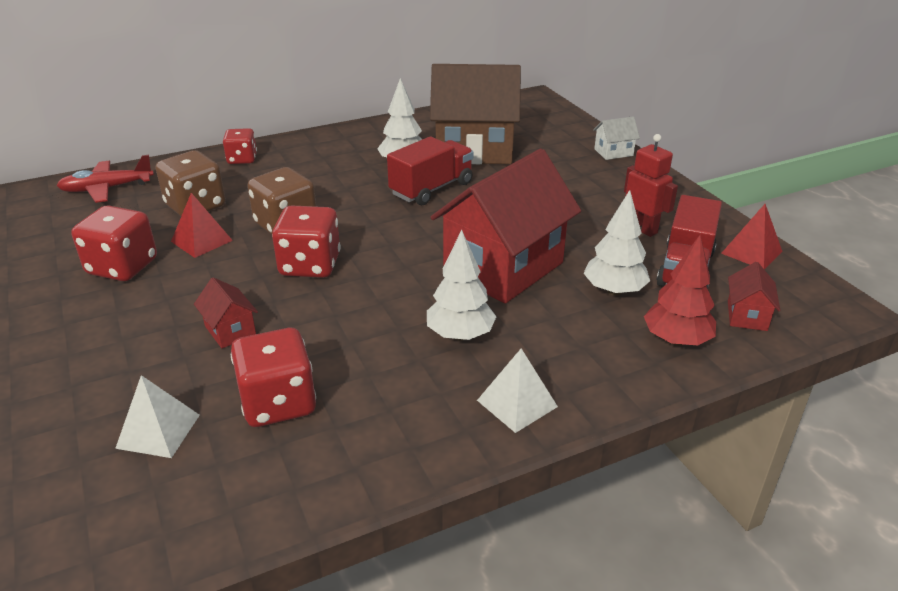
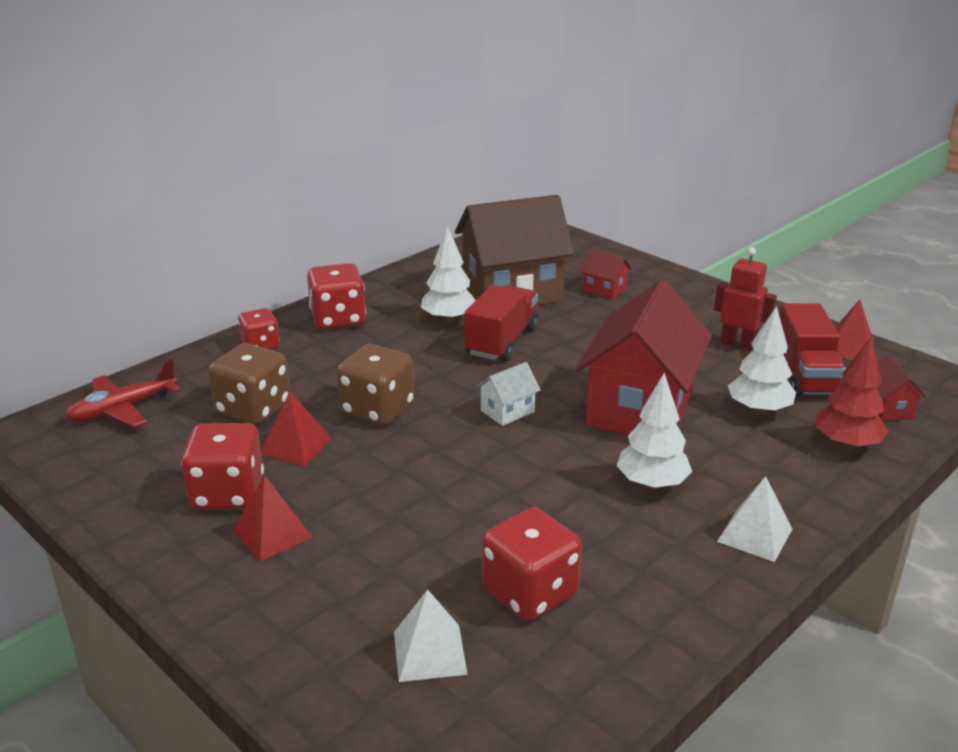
camera: 20 degrees left, 5 degrees down
(126, 305) = (272, 534): none -> red pyramid
(230, 330) = (415, 533): red house -> red house (604, 290)
(310, 265) = (441, 447): red dice -> red dice (338, 319)
(613, 152) = (653, 272): white house -> white house (507, 411)

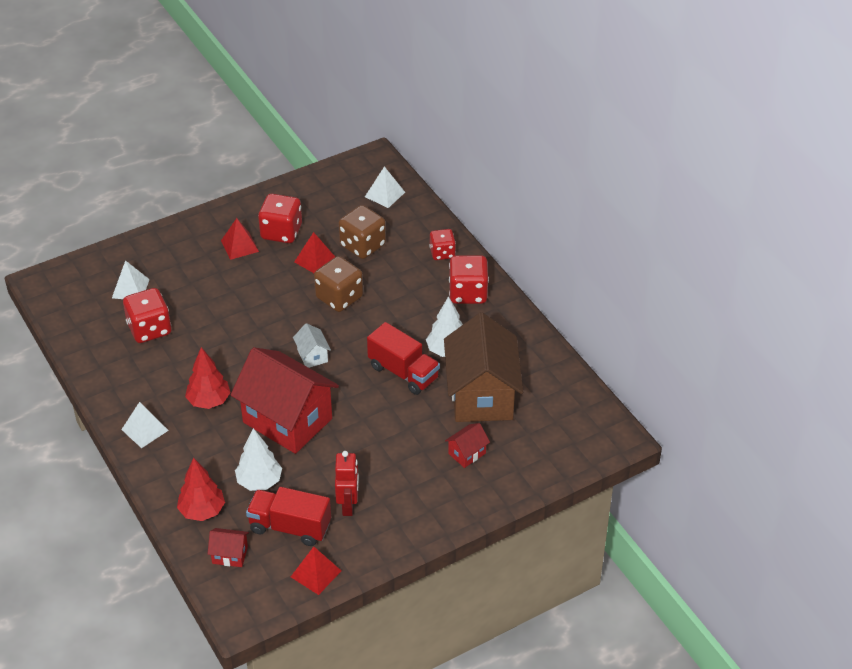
camera: 105 degrees right, 15 degrees up
(123, 409) = (385, 194): red plane -> white pyramid
(652, 484) = (209, 401): white tree -> red tree
(738, 344) = (348, 505): red robot -> red robot turned 45 degrees counterclockwise

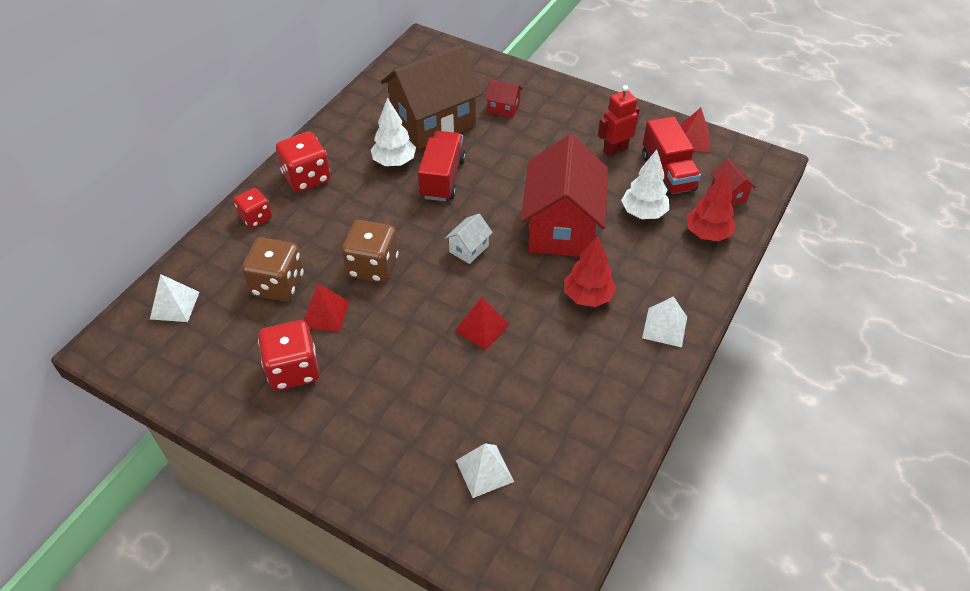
camera: 120 degrees left, 5 degrees up
(149, 329) = (534, 408): red dice -> none
(240, 246) = (341, 398): red pyramid -> red pyramid (481, 327)

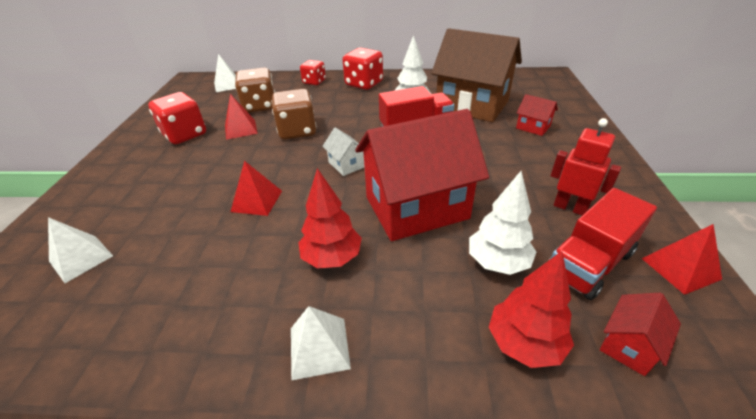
camera: 65 degrees right, 10 degrees down
(469, 249) = (346, 165): white house -> white house turned 45 degrees clockwise
(503, 108) = (533, 127): red house -> red house turned 45 degrees counterclockwise

